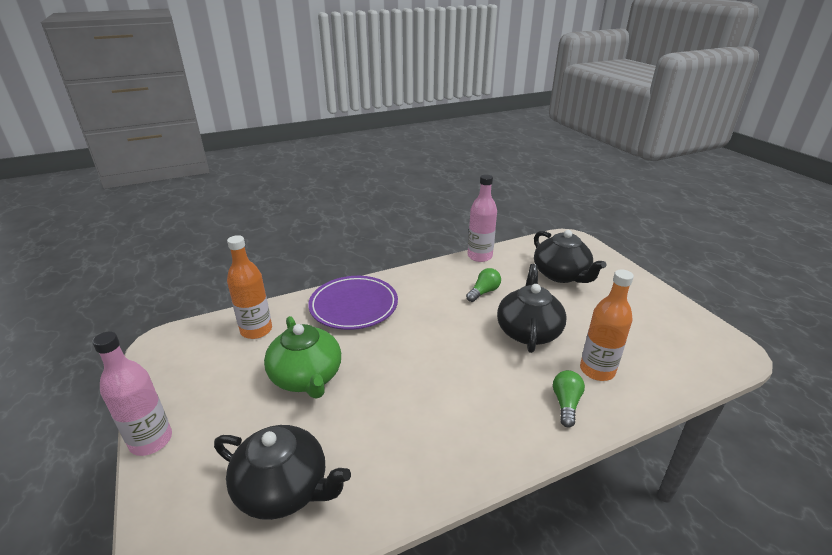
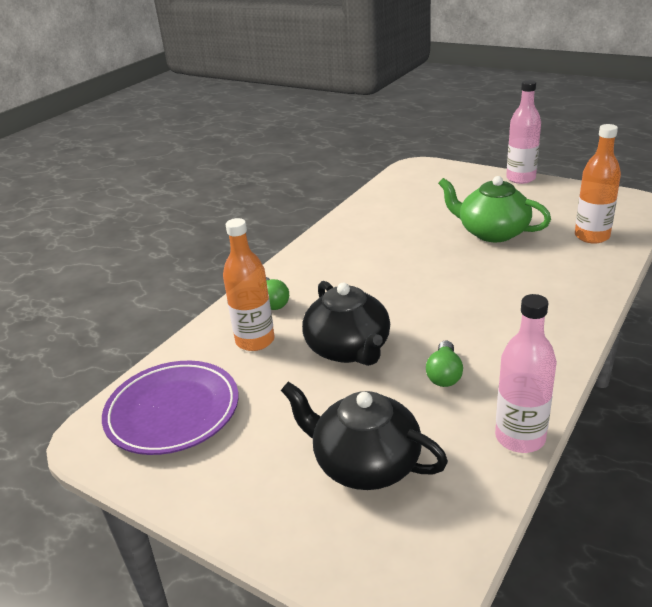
camera: 150 degrees right, 0 degrees up
(284, 488) = (416, 196): black teapot -> none
(354, 306) = (555, 290): purple plate -> purple plate (173, 412)

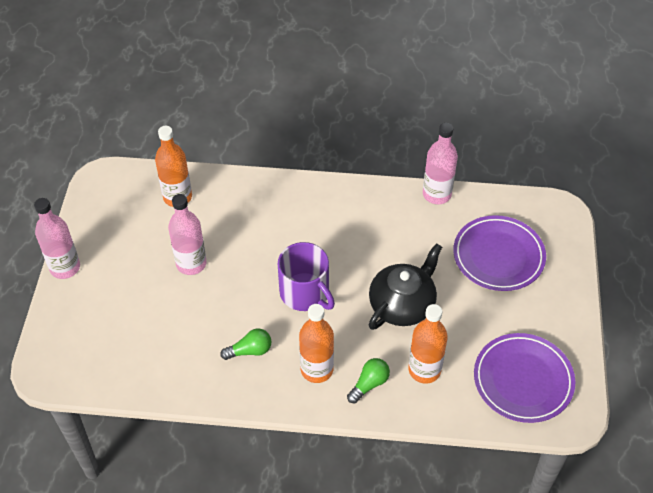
camera: 120 degrees left, 20 degrees up
(315, 276) = (317, 370): none -> orange bottle
(365, 463) = (498, 256): black teapot -> purple plate
(412, 288) = (305, 293): none -> purple mug
(444, 374) = (401, 242): green light bulb -> green light bulb (250, 351)
(492, 232) = (191, 264): green teapot -> pink bottle

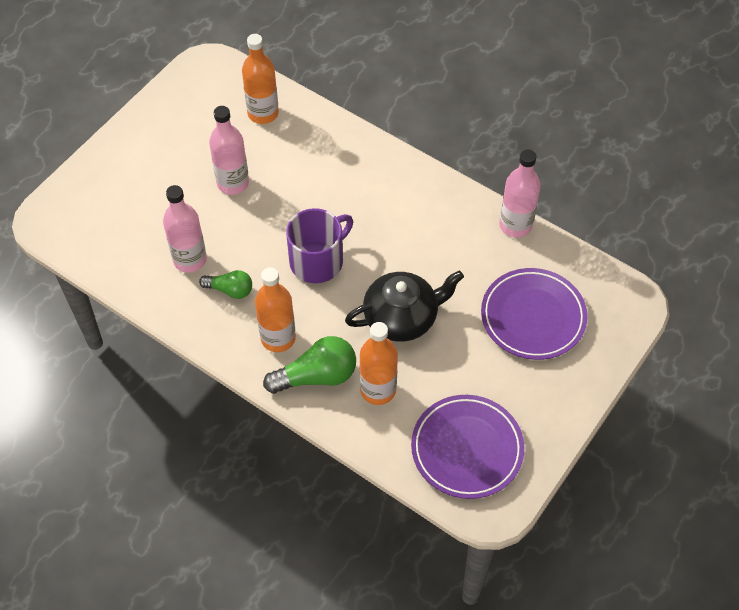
camera: 30 degrees right, 5 degrees up
(65, 267) = (121, 134): pink bottle -> pink bottle (190, 259)
(305, 293) = (317, 261): purple mug -> purple mug turned 120 degrees counterclockwise
(369, 384) = (317, 376): green light bulb -> green light bulb, size x1.65

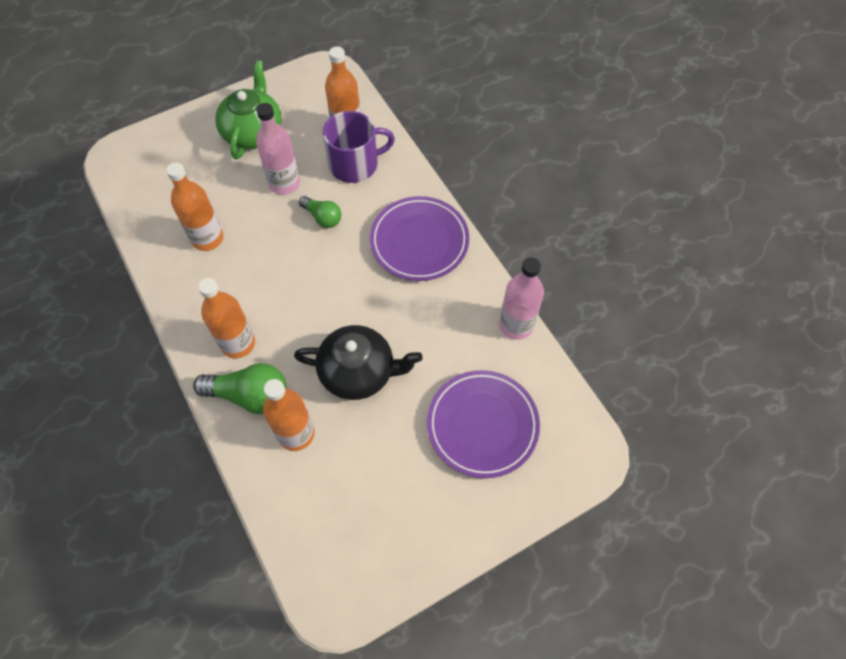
camera: 25 degrees right, 5 degrees up
(171, 146) = (253, 131): none -> green teapot
(190, 259) = (207, 238): pink bottle -> orange bottle
(230, 290) = (224, 280): green light bulb -> green light bulb (322, 217)
(317, 261) = (315, 285): purple mug -> purple mug (355, 164)
(467, 449) = (344, 533): purple plate -> purple plate (419, 241)

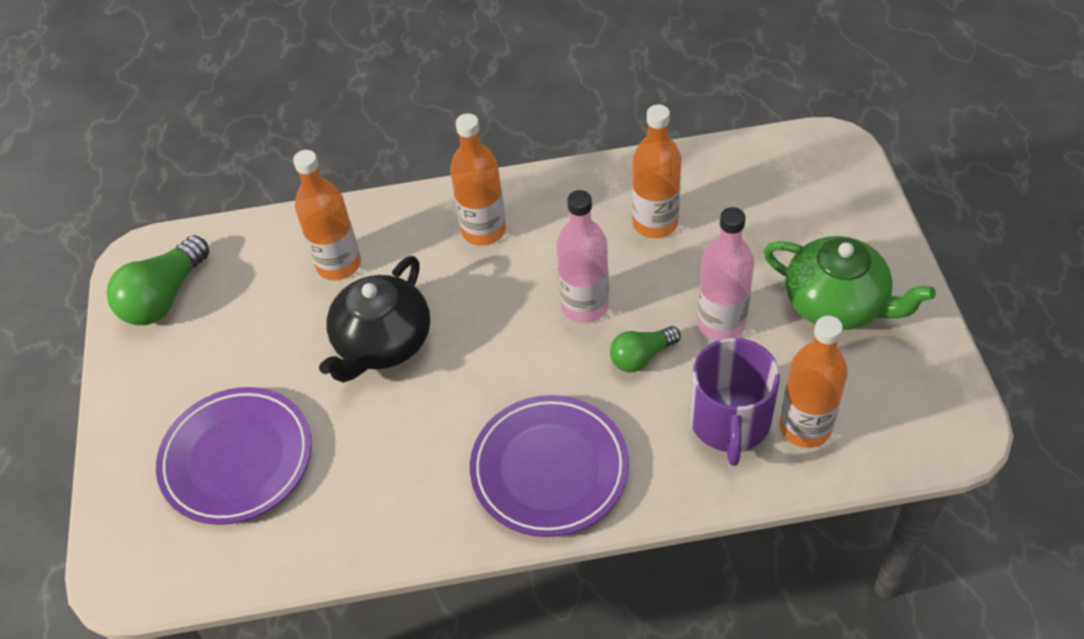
camera: 115 degrees right, 10 degrees down
(250, 395) = (409, 231): green light bulb -> green light bulb (164, 297)
(516, 325) = (351, 553): pink bottle -> pink bottle (584, 306)

